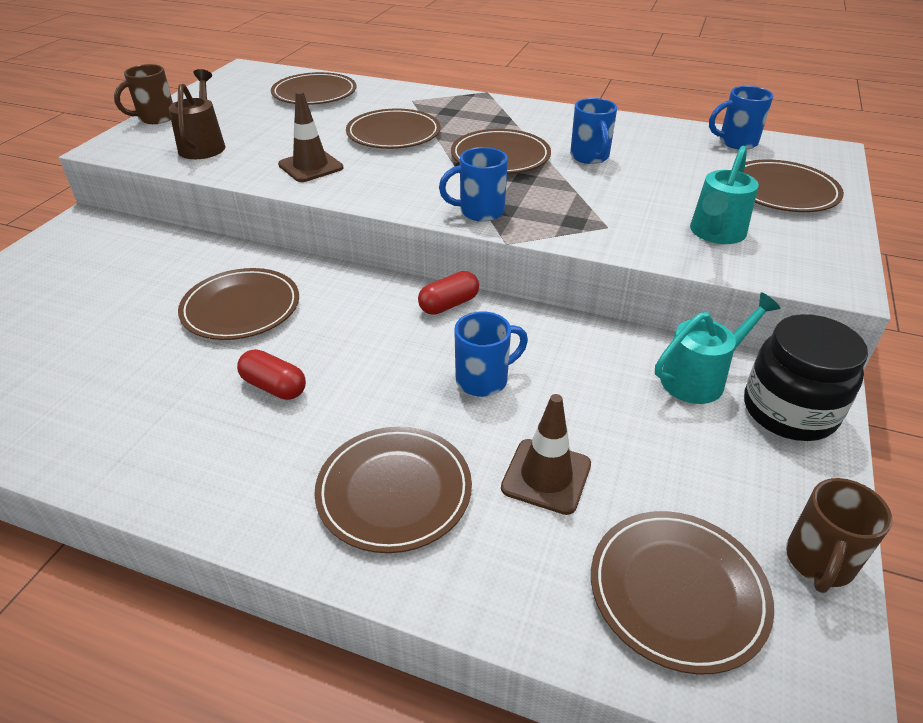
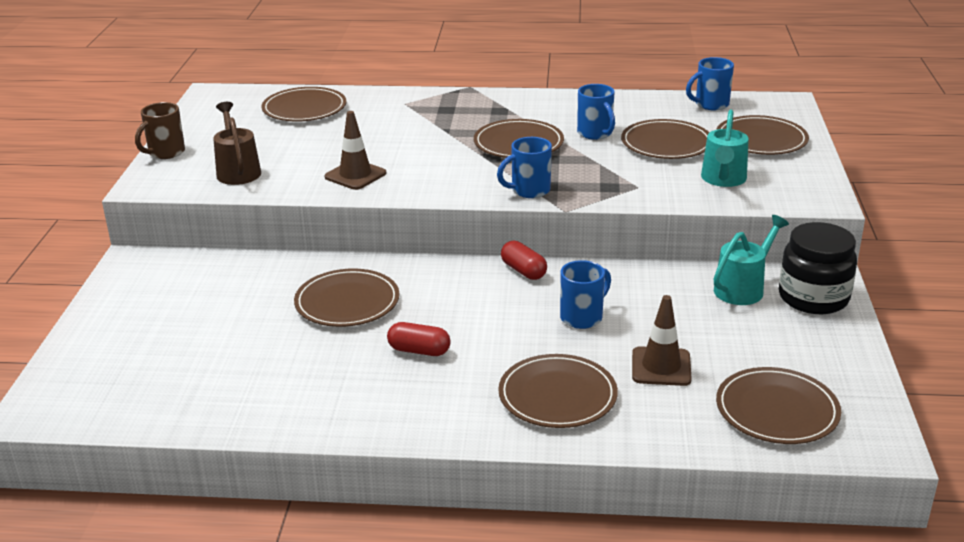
camera: 15 degrees left, 10 degrees down
(393, 134) = (409, 136): brown plate -> brown plate (666, 144)
(449, 304) = (523, 271): red capsule -> red capsule turned 75 degrees counterclockwise
(818, 562) = (859, 378): brown mug -> none

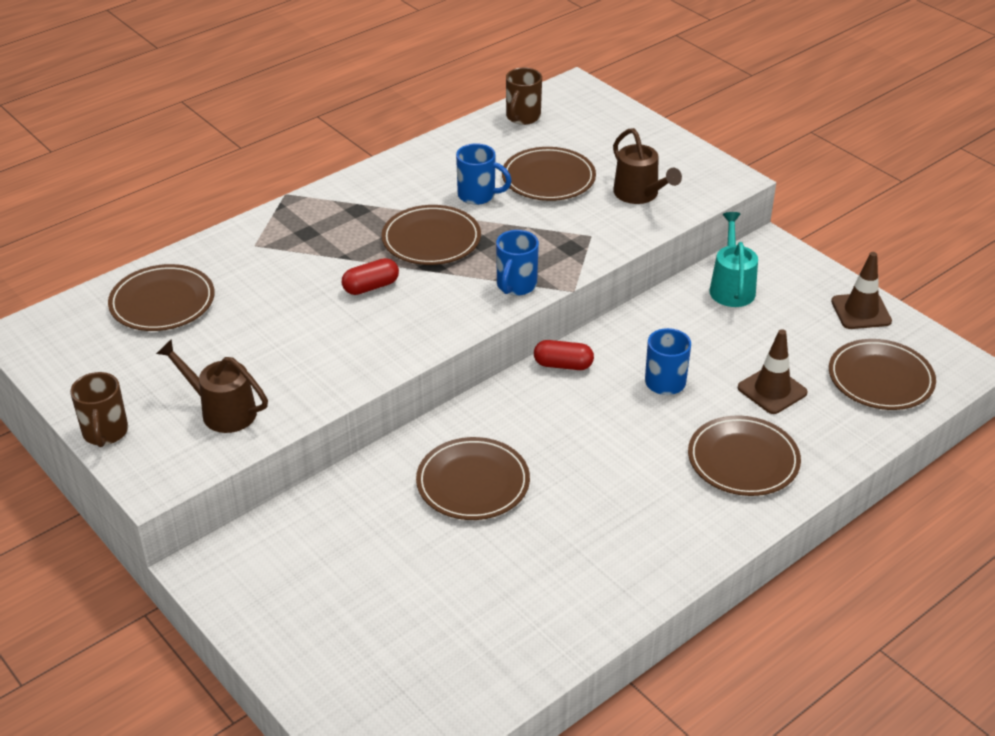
camera: 45 degrees left, 10 degrees up
(355, 175) = (344, 352): brown traffic cone -> brown traffic cone (861, 311)
(419, 351) = (596, 488): red capsule -> red capsule (371, 287)
(710, 104) = (522, 117): blue mug -> brown mug
(723, 180) = (640, 195): turquoise watering can -> brown watering can
(761, 140) = (611, 138): brown plate -> none
(813, 298) = (783, 269): black jar -> none

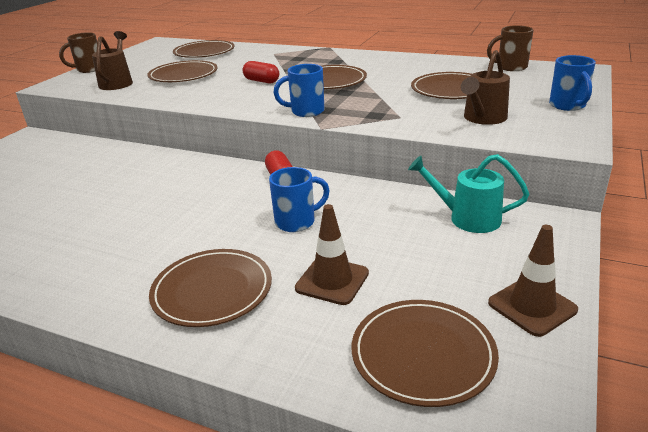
camera: 65 degrees right, 10 degrees down
(473, 482) = (126, 182): brown plate -> brown plate (183, 75)
(478, 195) = (396, 79): blue mug -> blue mug (568, 106)
(731, 287) = (466, 218): turquoise watering can -> turquoise watering can turned 135 degrees counterclockwise

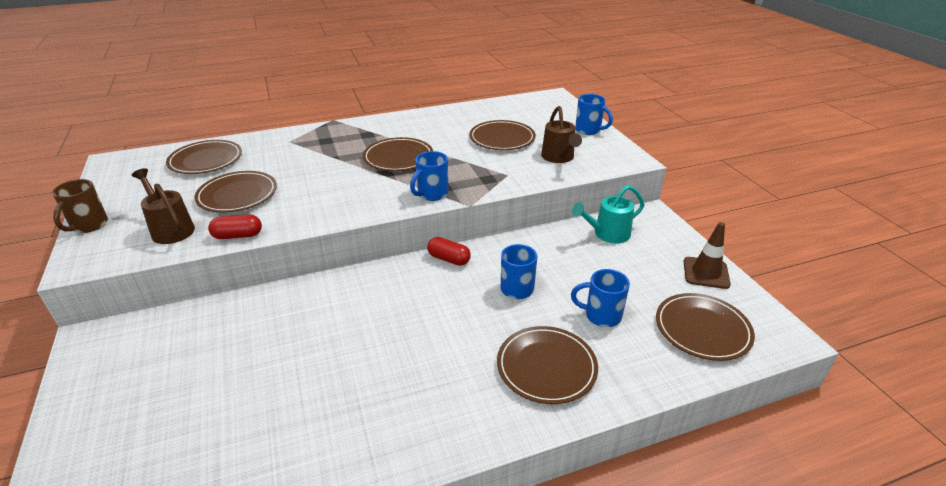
camera: 45 degrees left, 5 degrees up
(261, 81) = (336, 176): red capsule -> red capsule (238, 236)
(332, 281) = (601, 316): brown traffic cone -> blue mug
(510, 67) = (509, 106): brown mug -> none

